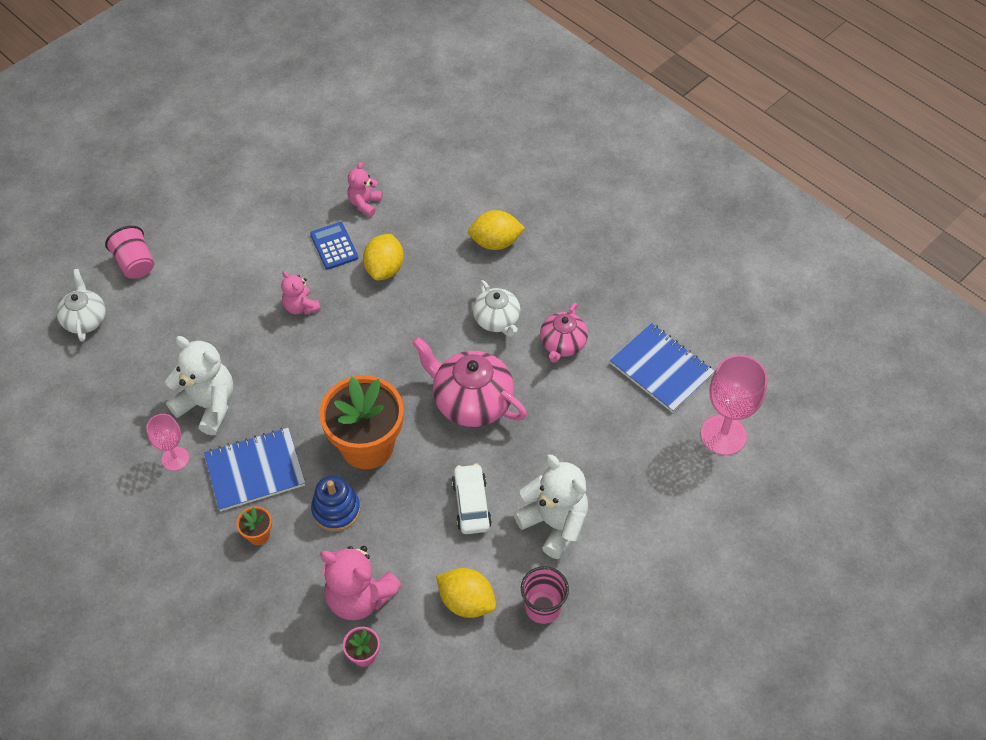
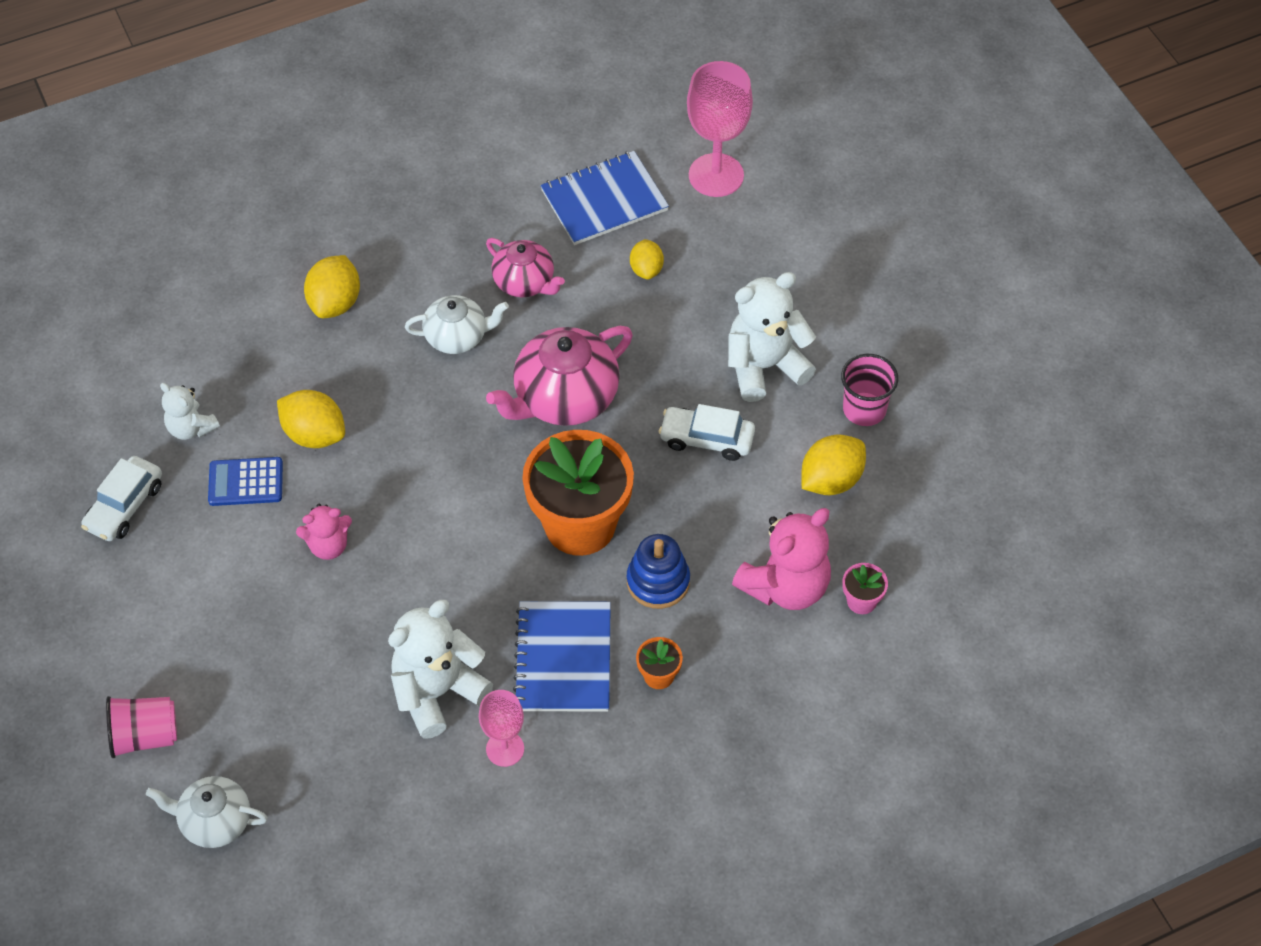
camera: 70 degrees left, 0 degrees up
(294, 193) = (125, 506): none -> white car
(365, 203) = (191, 428): pink teddy bear -> white teddy bear
(609, 416) = (646, 269): none -> yellow lemon

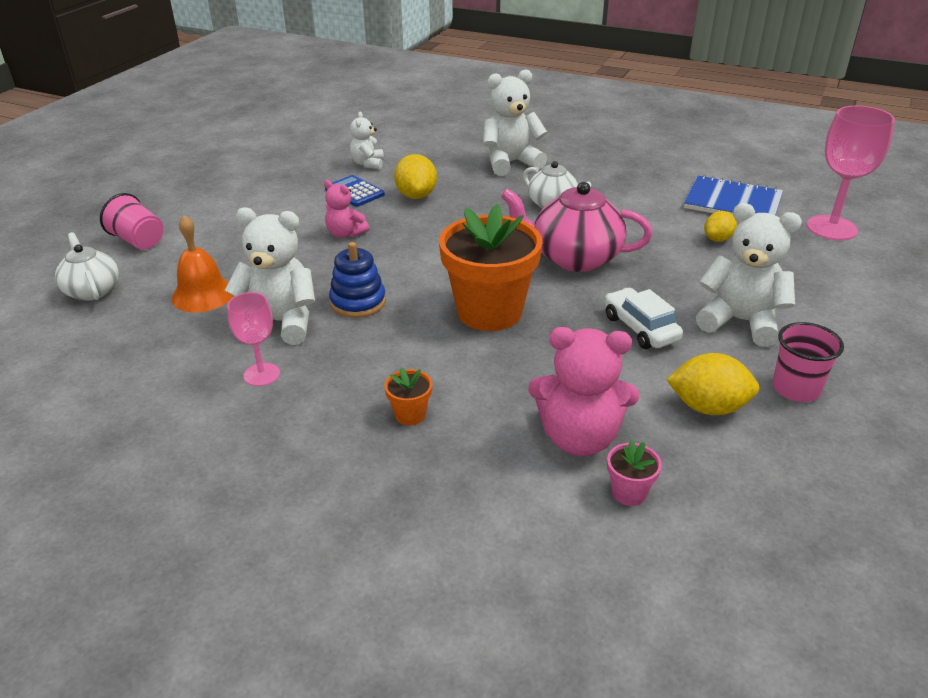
camera: 50 degrees right, 20 degrees down
(125, 506) = (292, 170): white car -> none
(322, 729) = (203, 294): none -> orange bell
(335, 303) = (511, 163): yellow lemon -> white teddy bear
(525, 282) = (628, 206): pink teapot -> none
(563, 658) = (370, 361): blue notebook -> none
(658, 581) = (492, 369): blue stacking toy -> blue stacking toy (358, 302)

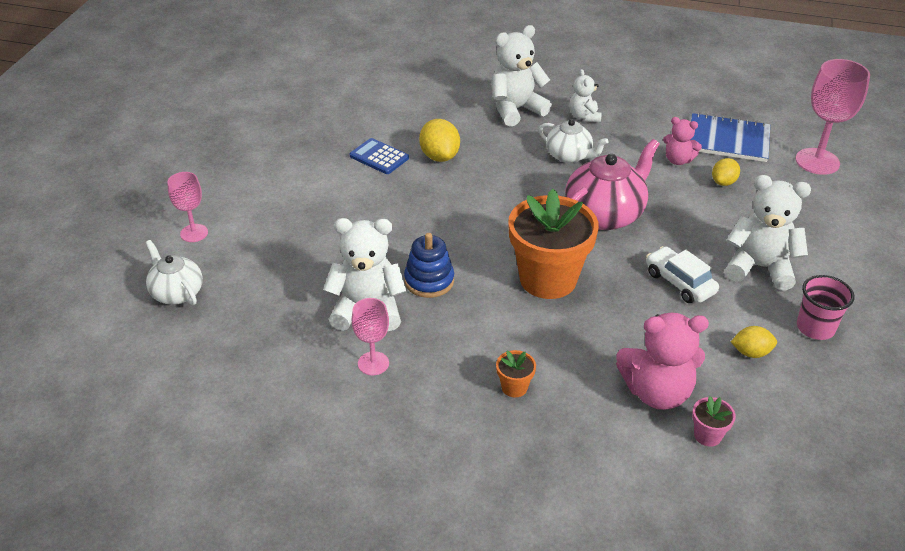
camera: 10 degrees left, 5 degrees up
(138, 241) = (194, 233): pink cup -> pink goblet
(203, 294) = (284, 287): orange bell -> none
(345, 234) = (389, 207): pink teddy bear -> pink teddy bear (678, 160)
(368, 164) = (379, 121): white teddy bear -> white teddy bear (584, 116)
(574, 258) = (605, 215): pink teapot -> pink teapot turned 135 degrees clockwise
(708, 407) = (751, 352): yellow lemon -> yellow lemon, size x0.64

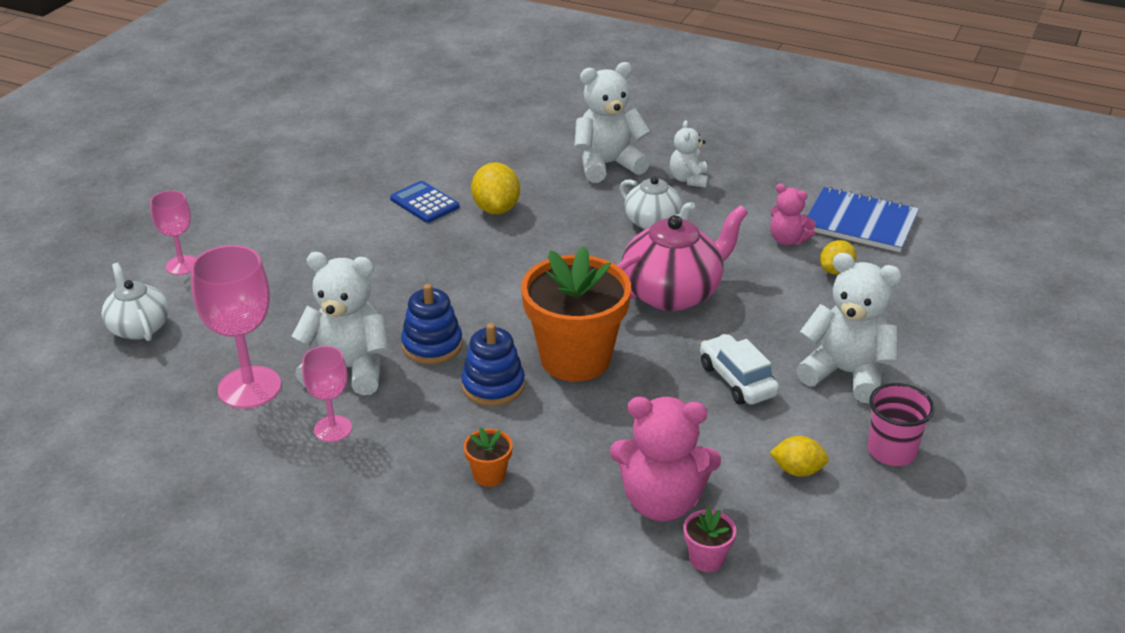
camera: 10 degrees right, 5 degrees down
(490, 310) = (493, 386): none -> blue stacking toy
(817, 161) = (967, 258): pink goblet -> pink goblet (249, 387)

